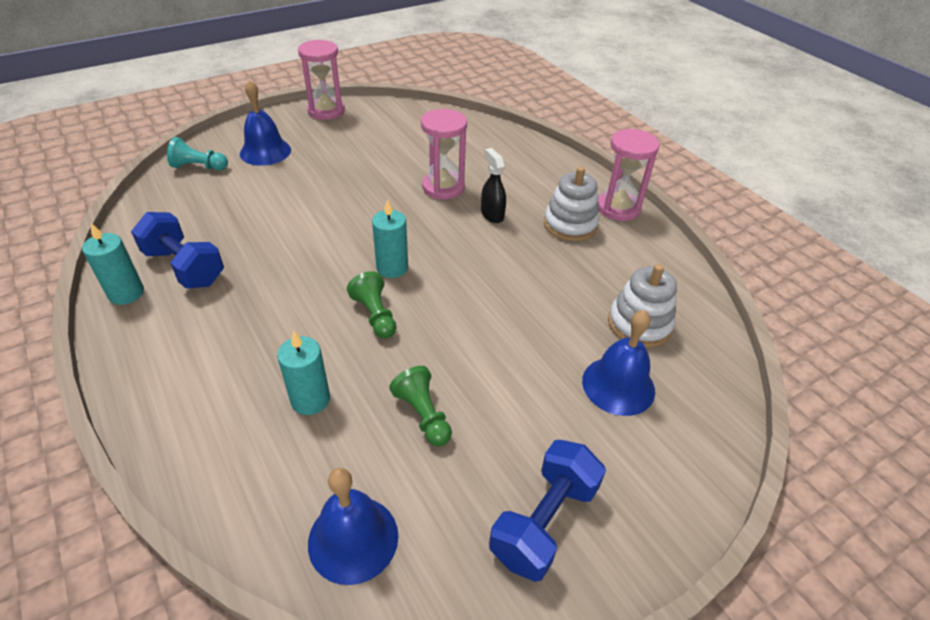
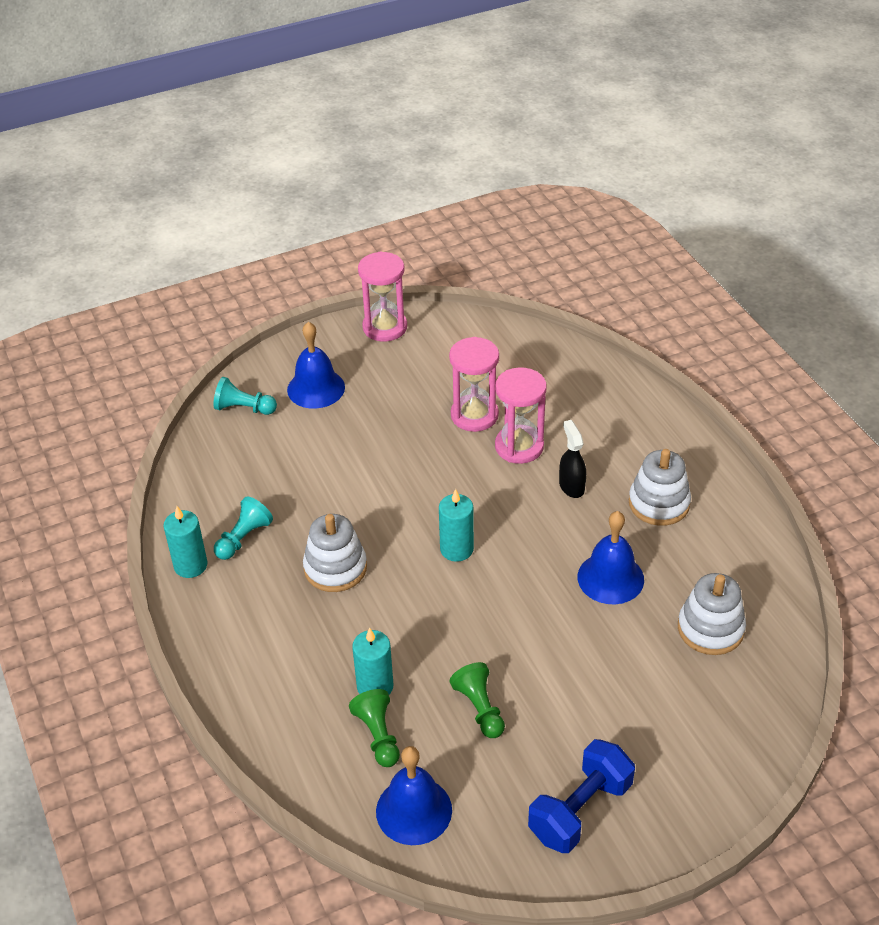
camera: 10 degrees right, 0 degrees up
(184, 267) = (243, 538): blue dumbbell -> turquoise pawn
(274, 289) = (335, 568): none -> white stacking toy
(375, 315) = (437, 603): green pawn -> green pawn (378, 735)
(618, 208) = (719, 483): pink hourglass -> pink hourglass (474, 415)
(618, 385) = (673, 692): blue bell -> blue bell (610, 578)

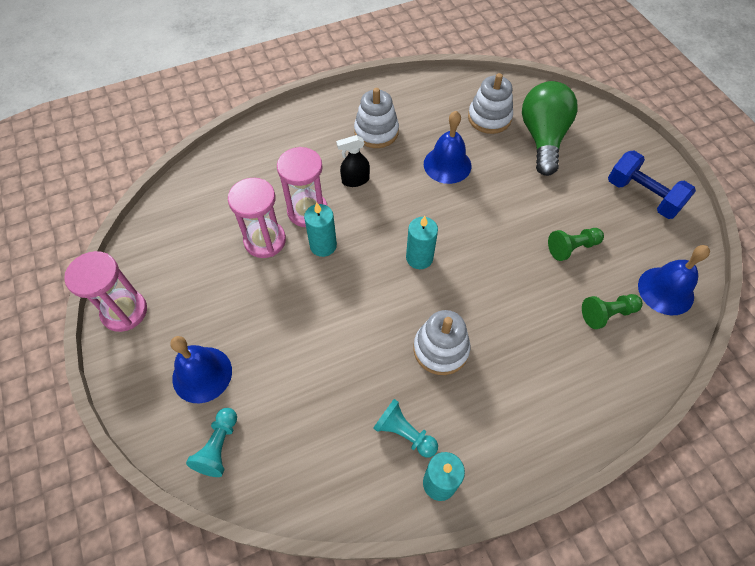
camera: 90 degrees left, 15 degrees up
(375, 686) = (562, 316): turquoise candle -> turquoise candle (323, 245)
(680, 692) = (542, 138): none -> green light bulb

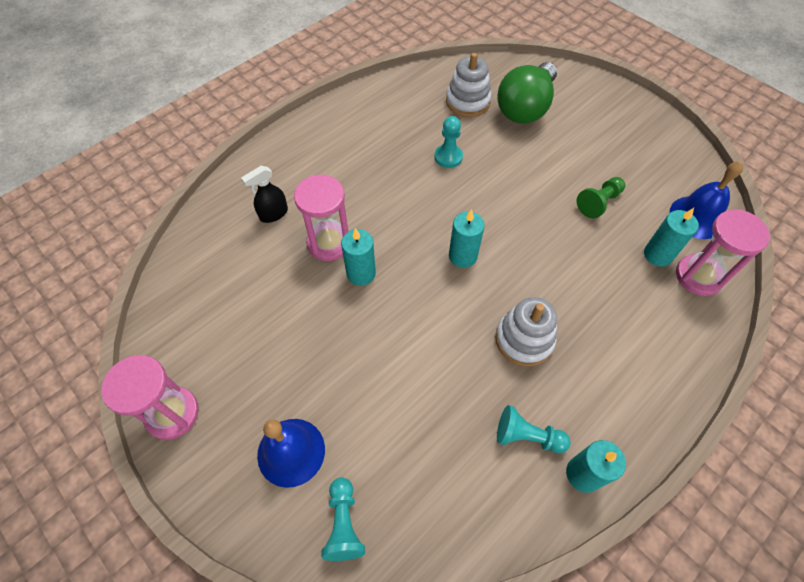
camera: 20 degrees left, 0 degrees up
(265, 240) = (297, 287): pink hourglass -> pink hourglass (698, 276)
(355, 180) = (364, 198): black spray bottle -> black spray bottle (273, 214)
(376, 132) = (364, 144): white stacking toy -> none
(447, 164) = (448, 157): blue bell -> turquoise pawn
(542, 138) = (525, 108): green light bulb -> green light bulb turned 135 degrees counterclockwise
(607, 314) = (657, 255): green pawn -> turquoise candle
(642, 196) = (637, 137): blue dumbbell -> none

